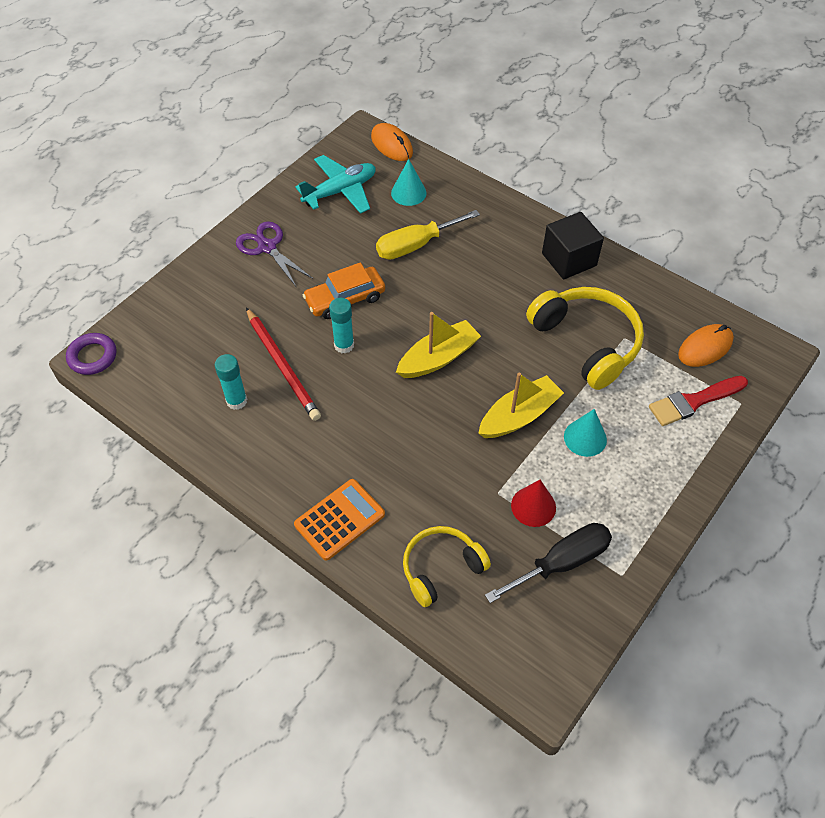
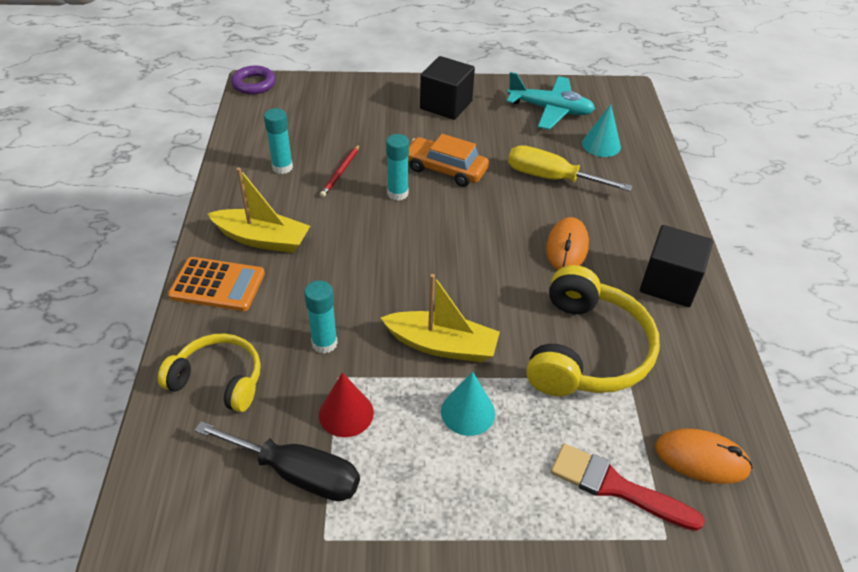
camera: 50 degrees right, 10 degrees down
(267, 247) = (446, 105): purple scissors -> black cube
(282, 365) = (341, 172): red pencil -> red pencil, size x0.56
(392, 145) = (637, 110): orange mouse -> orange mouse (567, 247)
(438, 358) = (447, 255): yellow boat -> yellow boat (262, 239)
(460, 483) = (324, 343): none -> turquoise glue stick

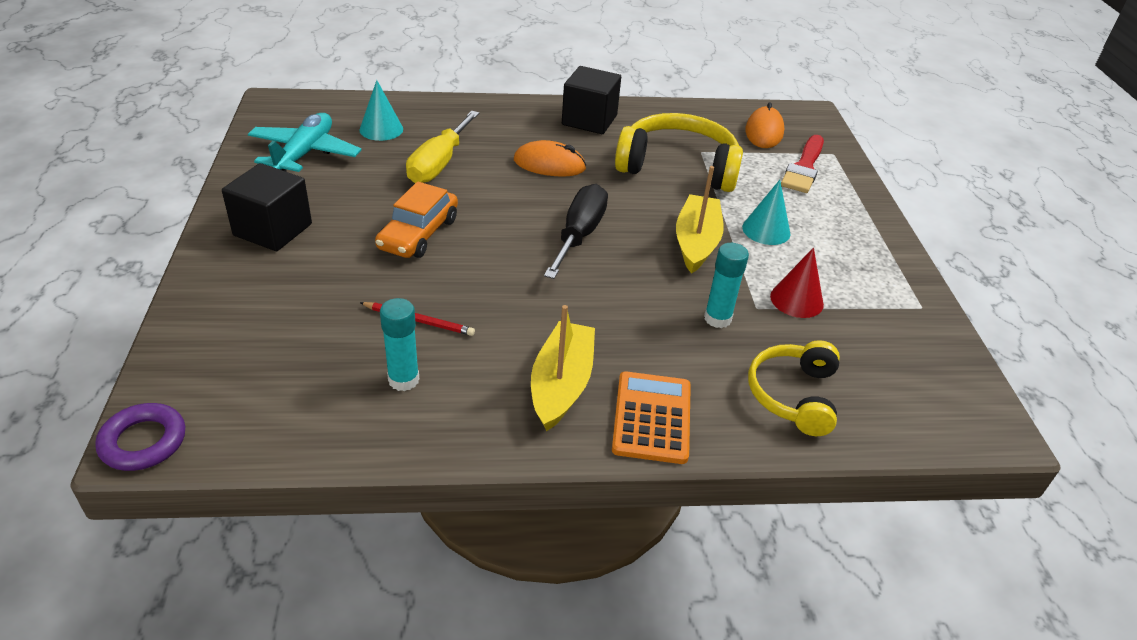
camera: 95 degrees left, 5 degrees down
(297, 474) = (872, 327): black screwdriver -> black screwdriver (579, 235)
(397, 193) = (465, 271): turquoise glue stick -> none

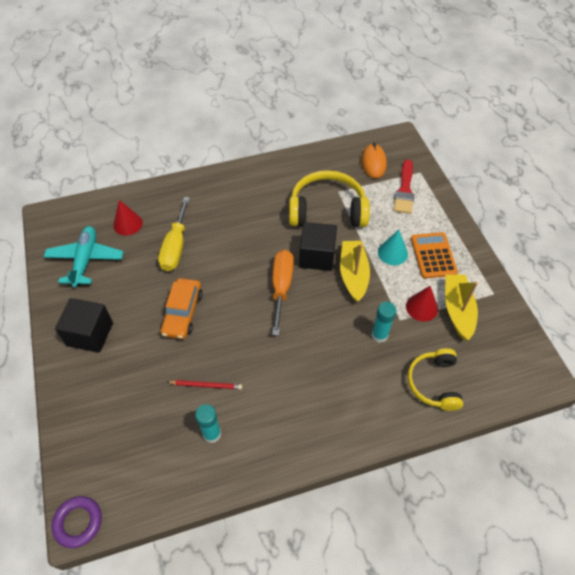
camera: 10 degrees left, 15 degrees up
(381, 129) = (128, 224): turquoise cone -> red cone
(549, 164) = (246, 229): orange mouse -> none
(561, 384) = (303, 412): yellow boat -> yellow boat (457, 310)
(579, 235) = (281, 287): black screwdriver -> orange screwdriver
(589, 120) = (260, 180): black cube -> black cube (317, 256)
(652, 418) = (360, 422): orange calculator -> orange calculator (433, 255)

